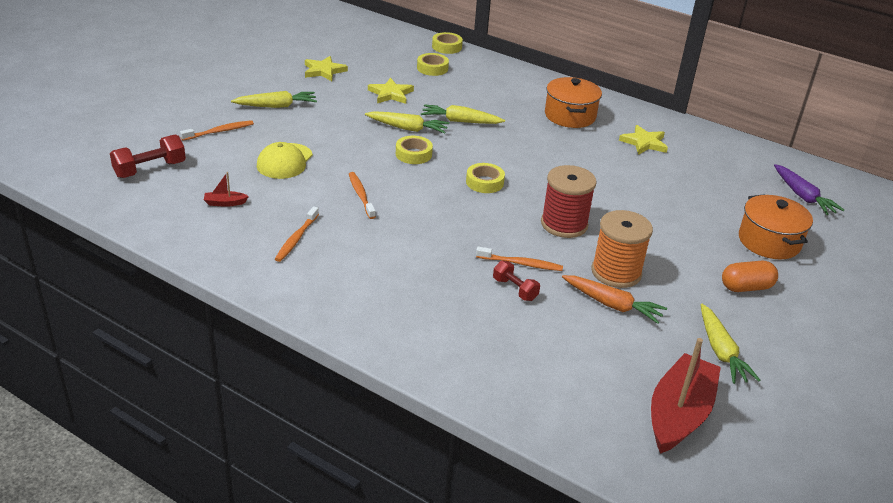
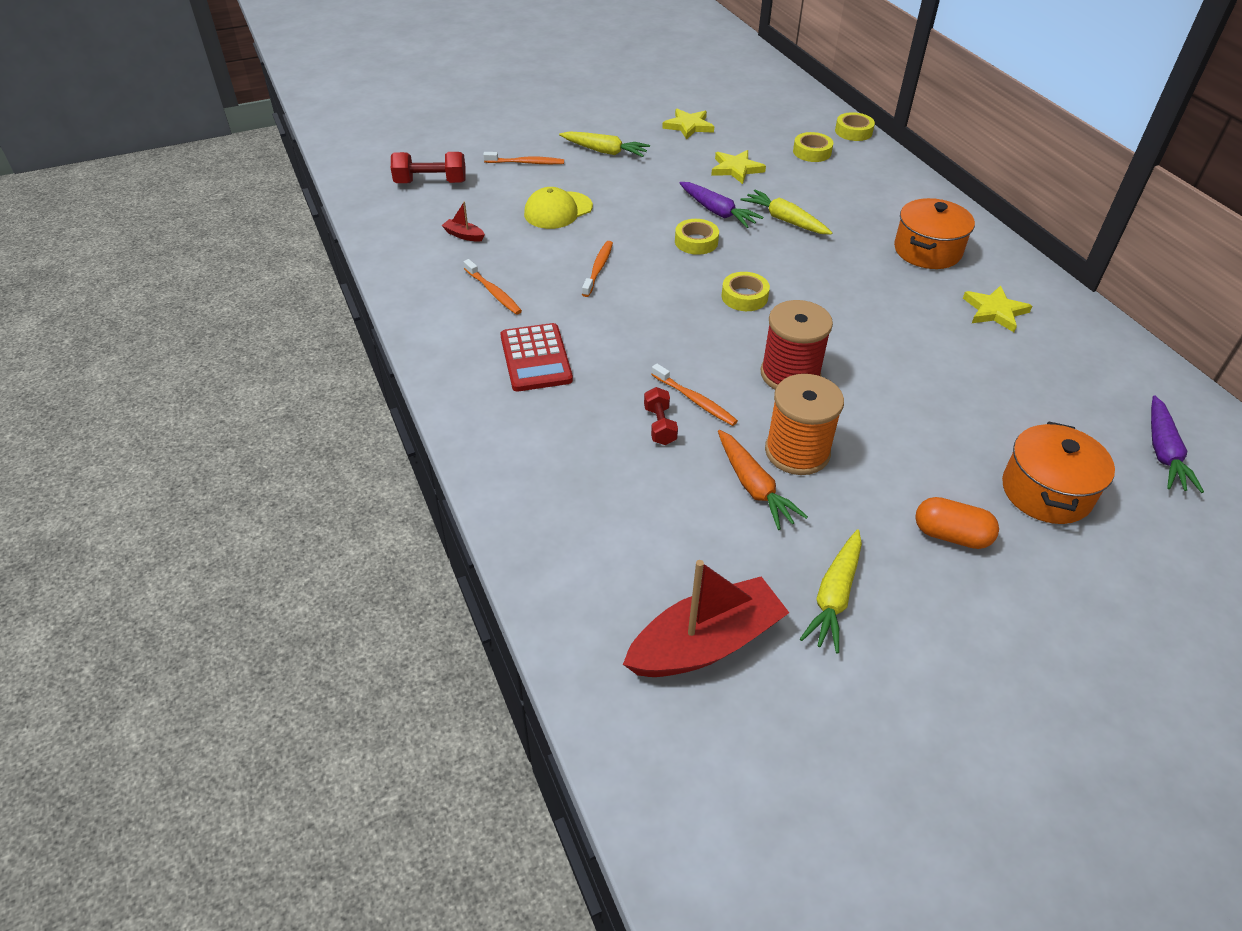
camera: 35 degrees right, 10 degrees up
(296, 239) = (493, 292): orange toothbrush -> orange toothbrush turned 90 degrees counterclockwise
(380, 276) = (536, 358): none -> red calculator
(407, 128) = (717, 212): yellow carrot -> purple carrot

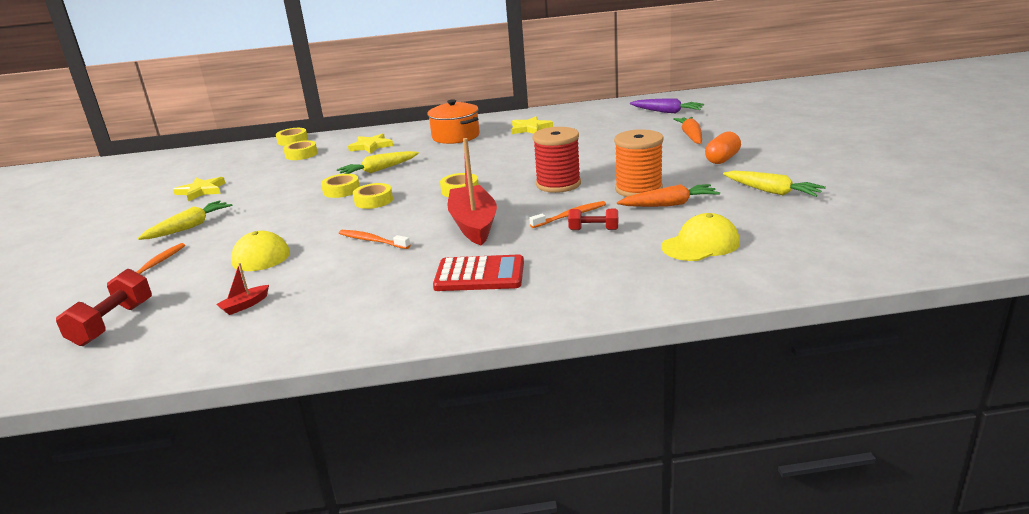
camera: 70 degrees left, 20 degrees down
(493, 292) = (362, 292): orange toothbrush -> none
(638, 525) = (700, 244): none -> yellow cap
(705, 643) = (815, 230): red boat -> red boat (473, 224)
(717, 212) = (341, 190): purple carrot -> yellow tape
(736, 169) = (290, 179): yellow star -> yellow star (371, 146)
(1046, 492) = (691, 136): orange pot -> orange carrot

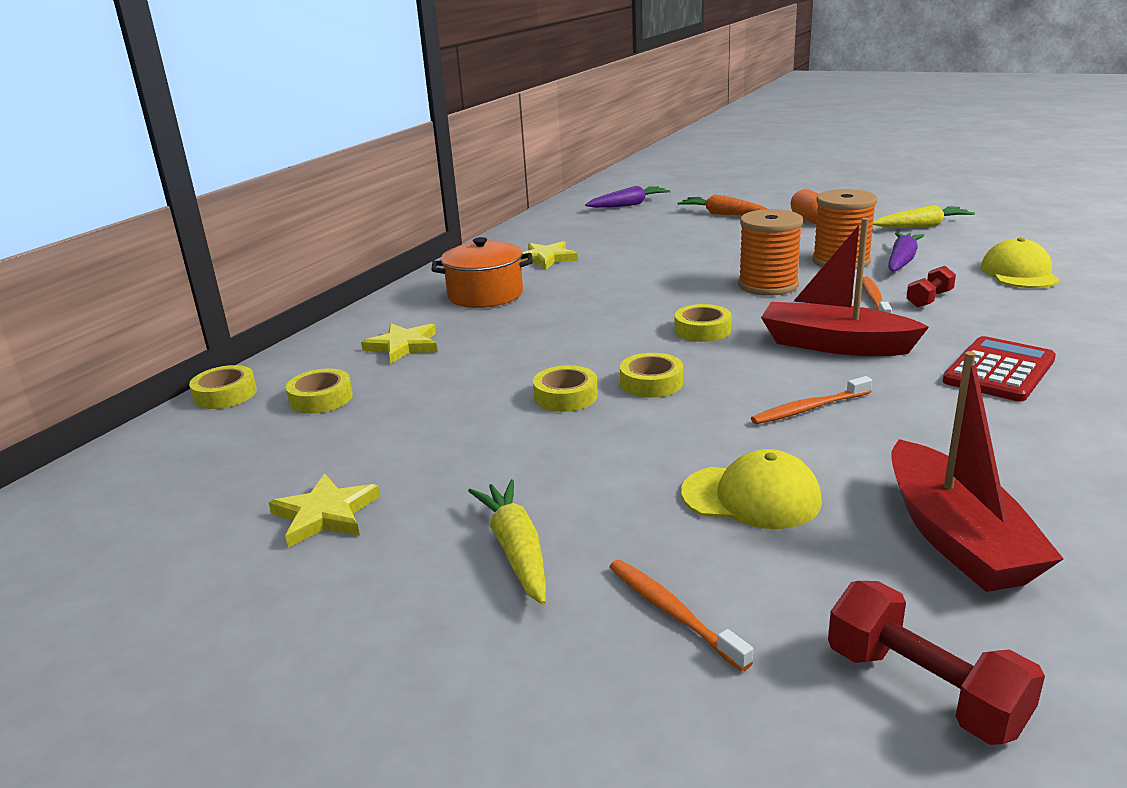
camera: 55 degrees left, 0 degrees up
(245, 305) = (956, 537): red boat -> red boat, size x2.43
(378, 170) = (525, 359): yellow carrot -> none
(558, 184) = (768, 285): red spool -> orange spool
(669, 204) = (902, 261): orange carrot -> purple carrot

